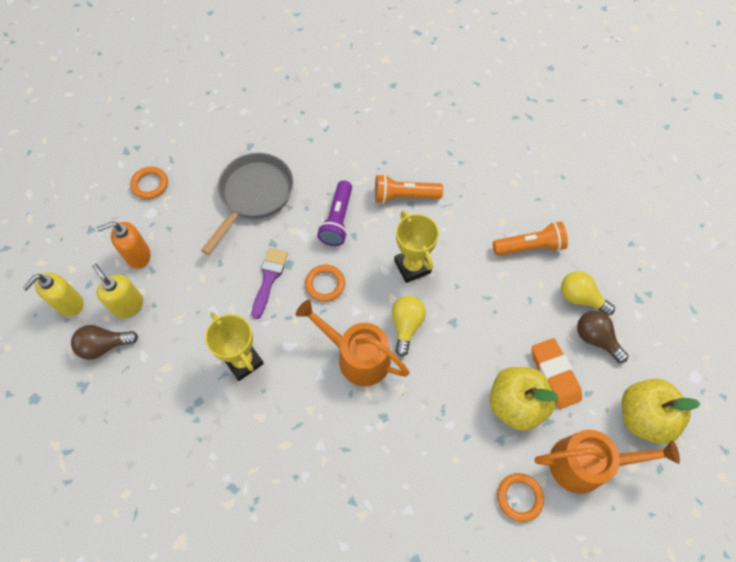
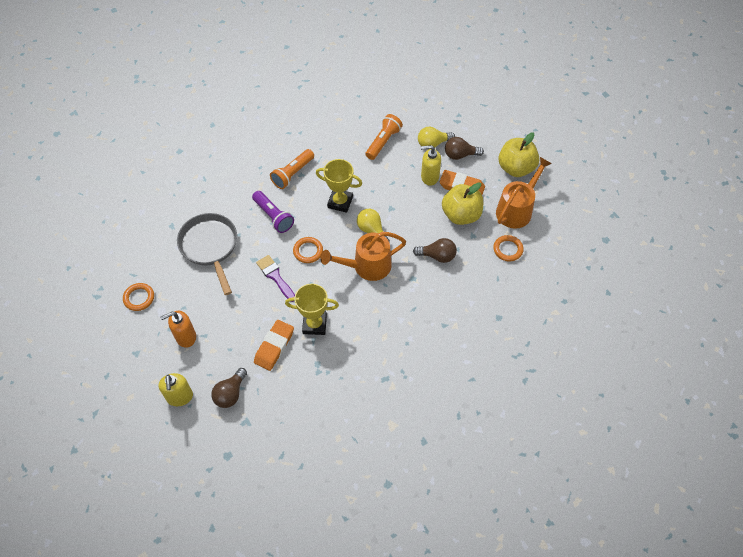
camera: 50 degrees left, 5 degrees down
(128, 305) = (216, 363): yellow soap dispenser -> yellow soap dispenser (429, 177)
(138, 256) = (185, 337): orange soap dispenser -> orange soap dispenser turned 45 degrees clockwise
(187, 343) = (274, 347): none -> orange eraser
(436, 421) = (437, 256): none -> brown light bulb

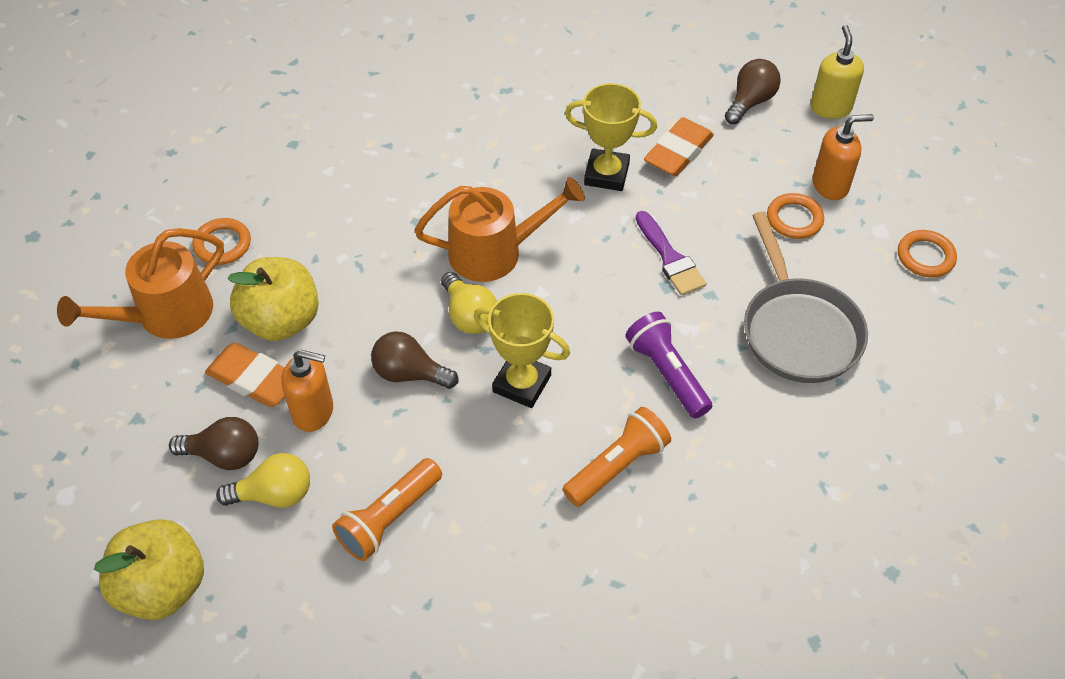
camera: 170 degrees left, 5 degrees down
(308, 251) = (603, 294): orange ring -> orange ring (794, 219)
(429, 177) = (313, 412): yellow soap dispenser -> orange soap dispenser
(437, 256) = (358, 251): brown light bulb -> brown light bulb (409, 373)
(516, 168) = (118, 404): yellow apple -> yellow apple (162, 587)

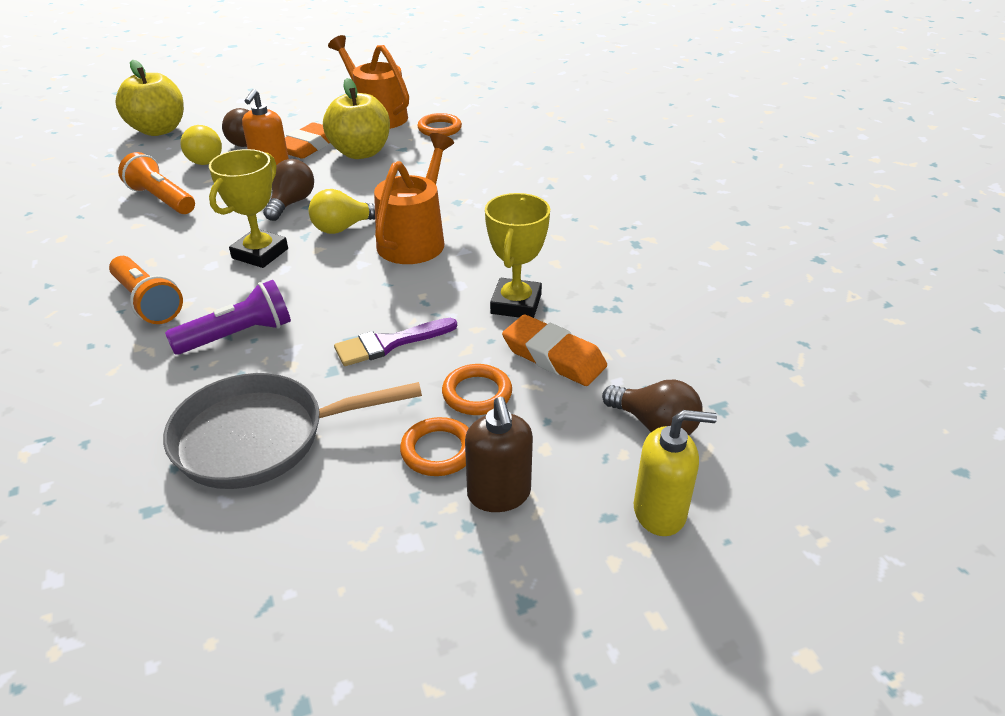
camera: 90 degrees right, 15 degrees down
(495, 252) = (415, 239): orange watering can -> orange watering can turned 150 degrees counterclockwise
(830, 185) = (499, 494): orange soap dispenser -> brown soap dispenser
(925, 256) = (351, 591): orange ring -> orange ring (477, 393)

